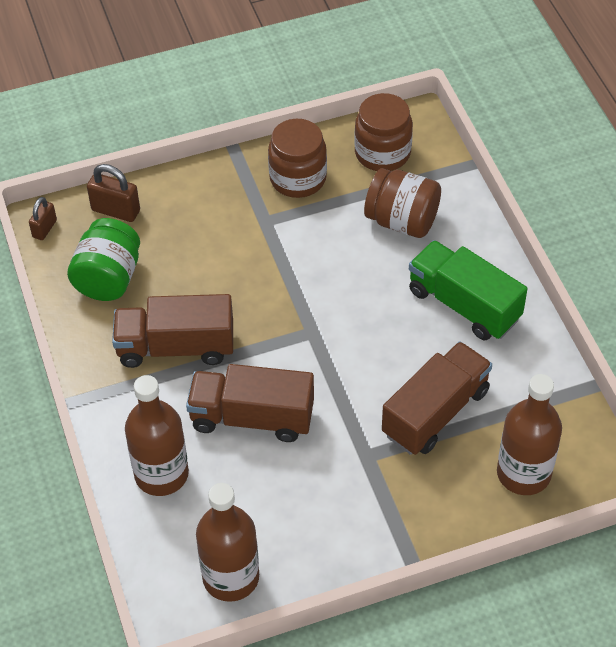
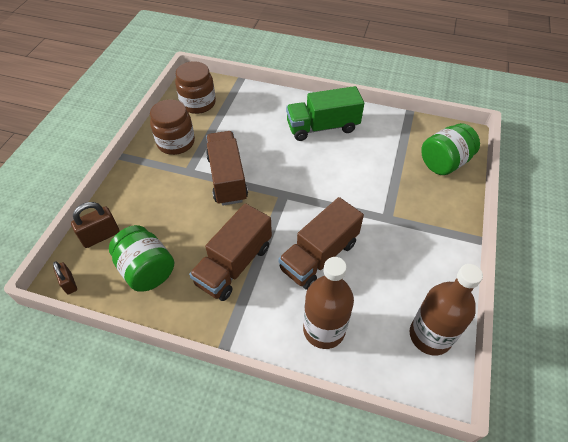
camera: 55 degrees left, 0 degrees up
(402, 221) = (248, 120): brown jar -> none
(435, 412) = (381, 174): brown truck -> brown truck (227, 178)
(523, 473) = (444, 163): brown bottle -> green jar

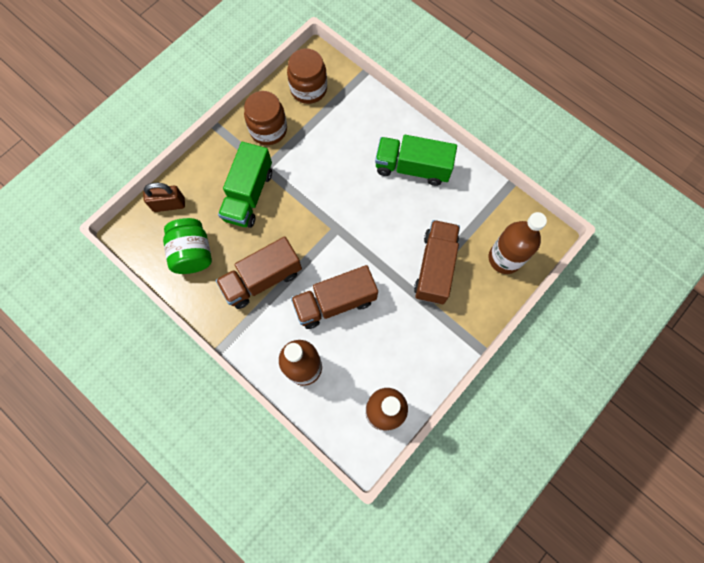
camera: 25 degrees right, 20 degrees up
(69, 283) = (131, 239): brown padlock -> none
(182, 198) = (248, 195): none -> green truck
(227, 178) = (296, 190): brown truck -> brown truck (435, 267)
(444, 163) = (504, 258): green jar -> brown bottle

